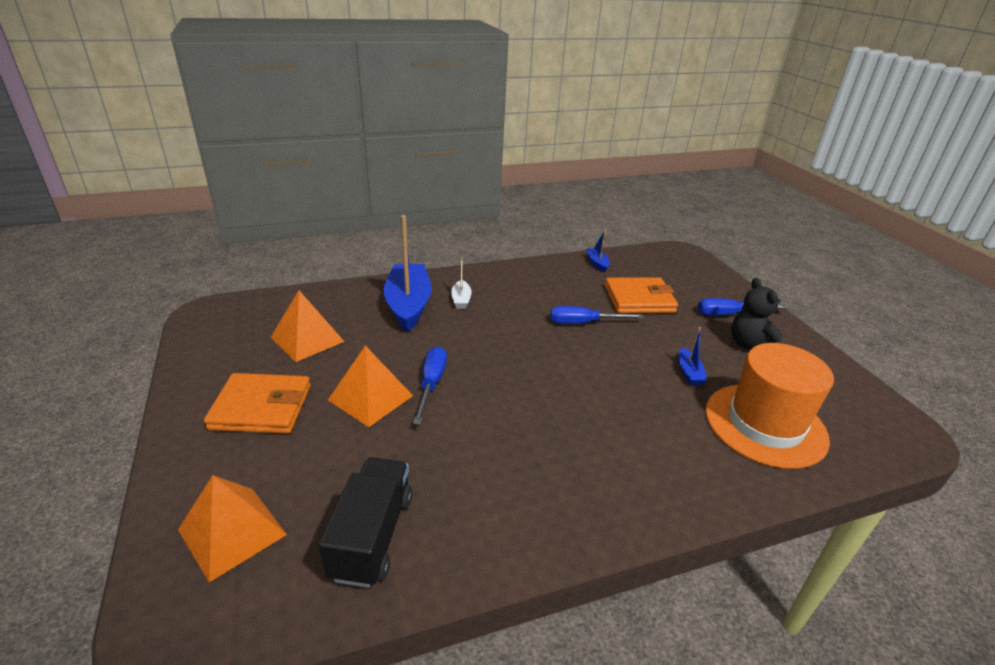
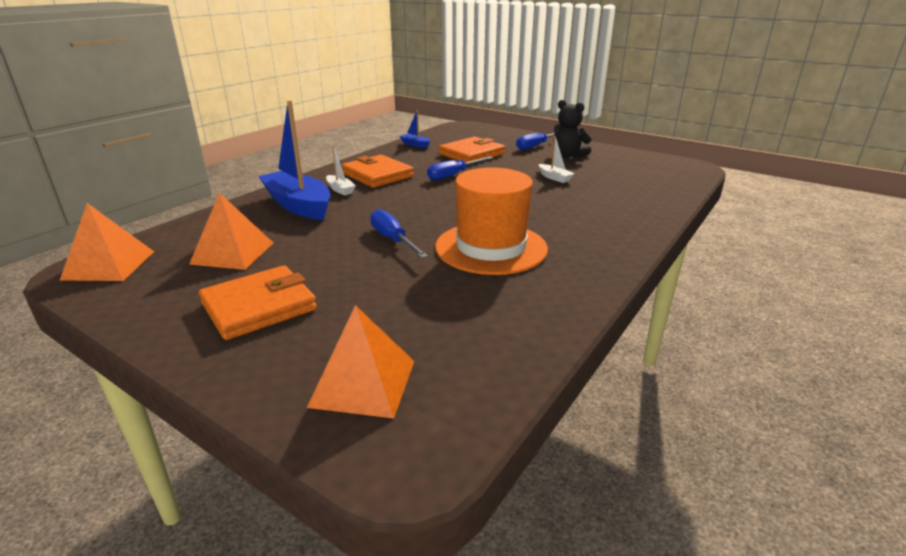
camera: 35 degrees left, 5 degrees down
(371, 397) = (354, 264): orange pyramid -> orange pyramid (109, 265)
(372, 536) = (482, 330): black truck -> none
(513, 293) = (377, 175): none -> orange wallet
(689, 373) = (554, 178): blue boat -> white boat
(765, 424) = (626, 185): orange hat -> orange hat (491, 248)

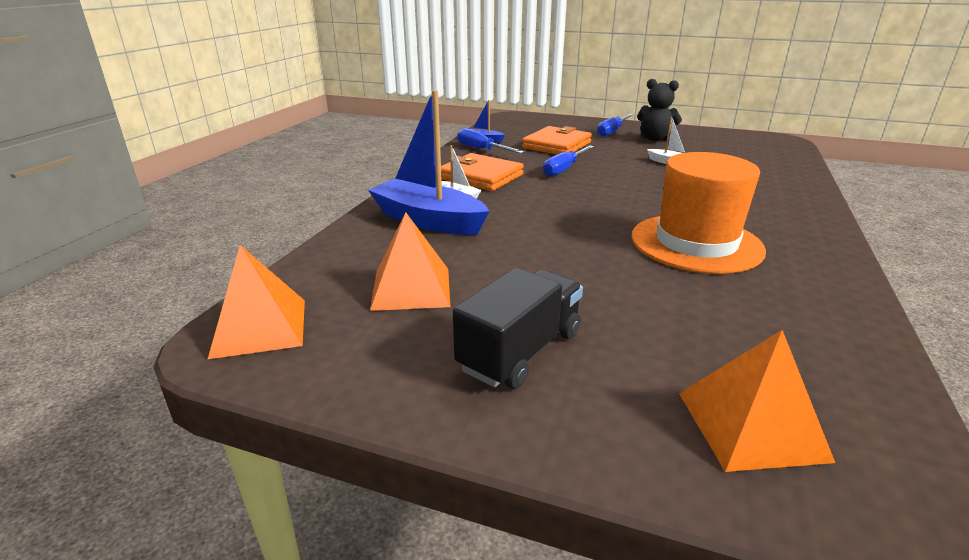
camera: 15 degrees left, 0 degrees up
(259, 306) = (520, 351): orange wallet -> black truck
(393, 239) = (583, 247): blue screwdriver -> blue screwdriver (482, 149)

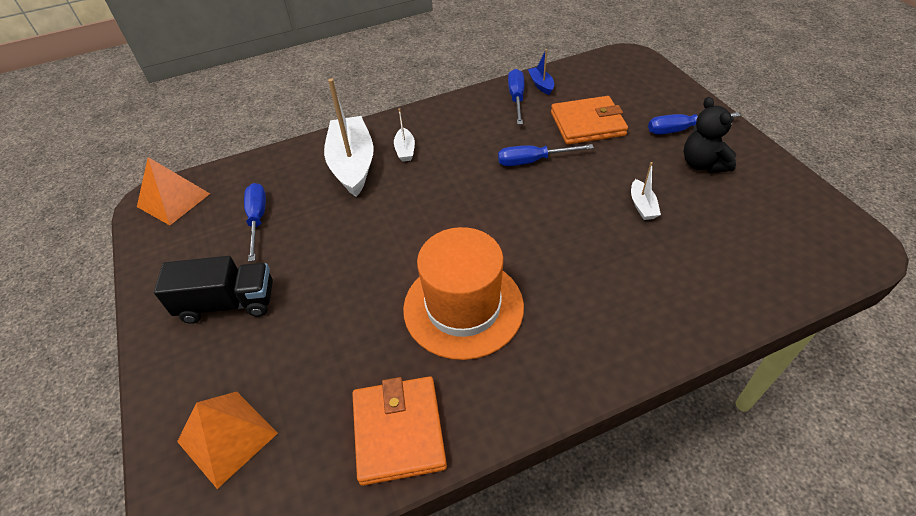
camera: 50 degrees right, 20 degrees up
(411, 288) = (257, 219): orange pyramid -> blue screwdriver
(428, 220) = (352, 164): blue boat -> white boat
(480, 176) = (458, 134): orange wallet -> orange wallet (399, 431)

